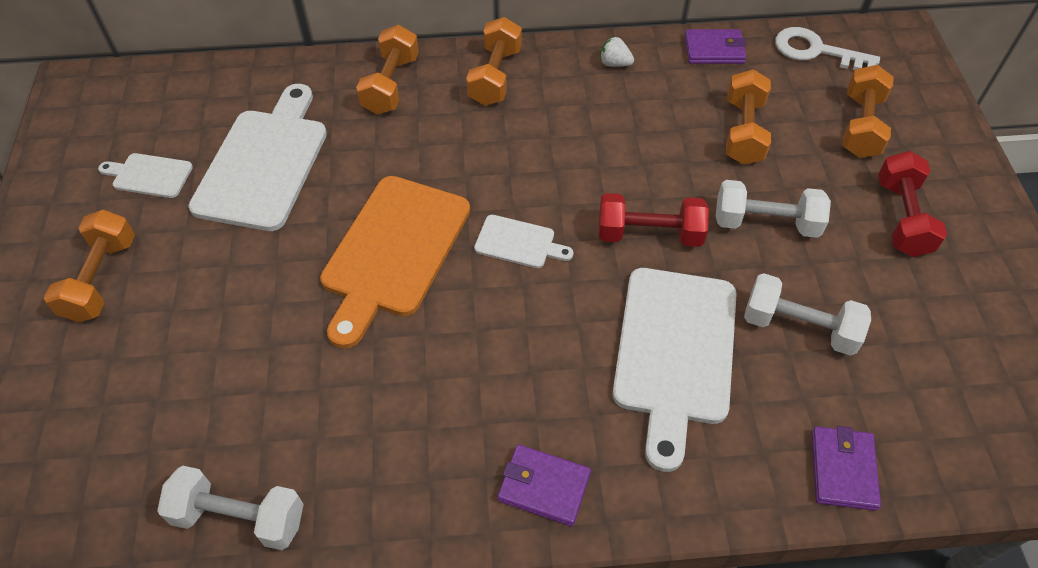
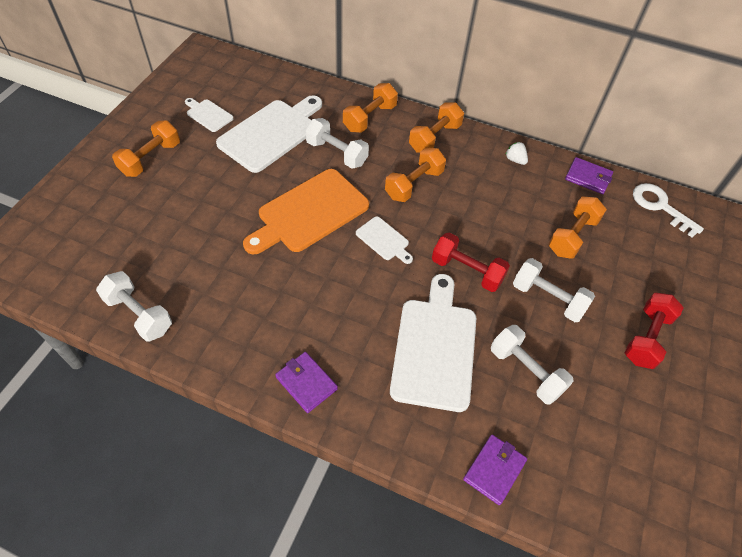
camera: 25 degrees right, 0 degrees up
(377, 152) = (336, 153): none -> white dumbbell
(674, 353) = (435, 347): white cutting board -> white cutting board turned 150 degrees clockwise
(861, 126) = (658, 267): orange dumbbell -> orange dumbbell (414, 184)

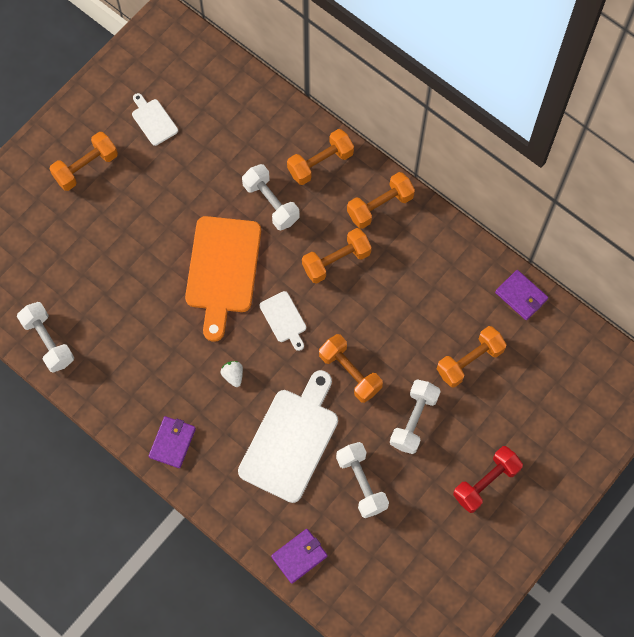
camera: 20 degrees right, 15 degrees up
(271, 133) = (212, 161): white cutting board -> none
(306, 383) = (172, 443): purple wallet -> purple wallet turned 45 degrees clockwise
(309, 213) = (222, 270): orange cutting board -> orange cutting board turned 60 degrees counterclockwise
(467, 271) = (350, 372): red dumbbell -> orange dumbbell
(515, 160) = (454, 255): white strawberry -> white strawberry (233, 375)
(548, 298) = (413, 420): white dumbbell -> white dumbbell turned 60 degrees clockwise
(660, 206) = (579, 349): white key -> none

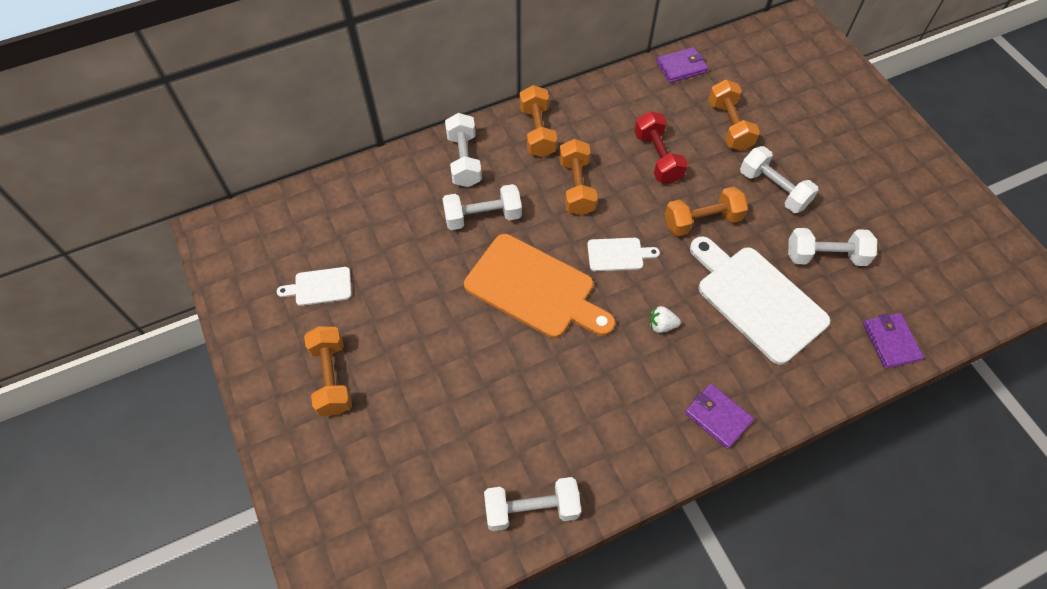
camera: 65 degrees left, 10 degrees down
(320, 163) = (464, 160): orange dumbbell -> white dumbbell
(485, 482) = (856, 159): red dumbbell -> red dumbbell (657, 158)

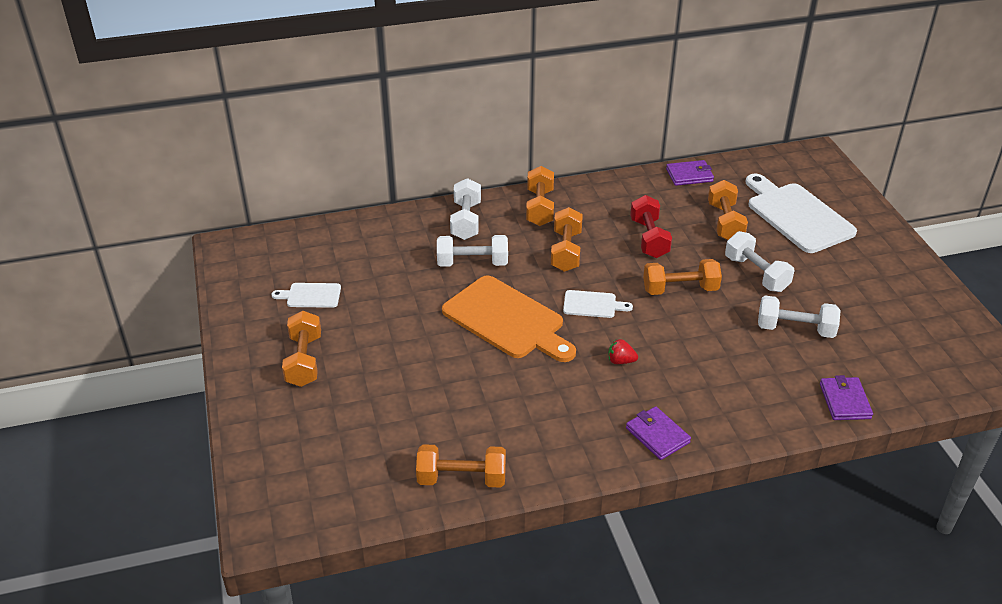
camera: 10 degrees right, 20 degrees down
(532, 509) = (461, 478): white dumbbell -> orange dumbbell
(661, 325) = (620, 361): white strawberry -> red strawberry
(756, 299) = (718, 353): white cutting board -> white cutting board (797, 215)

